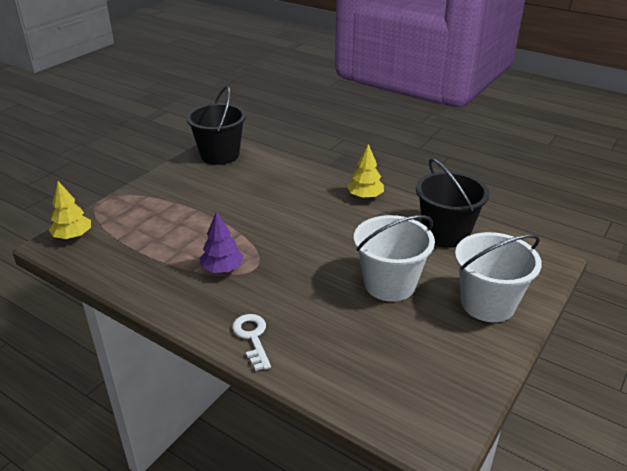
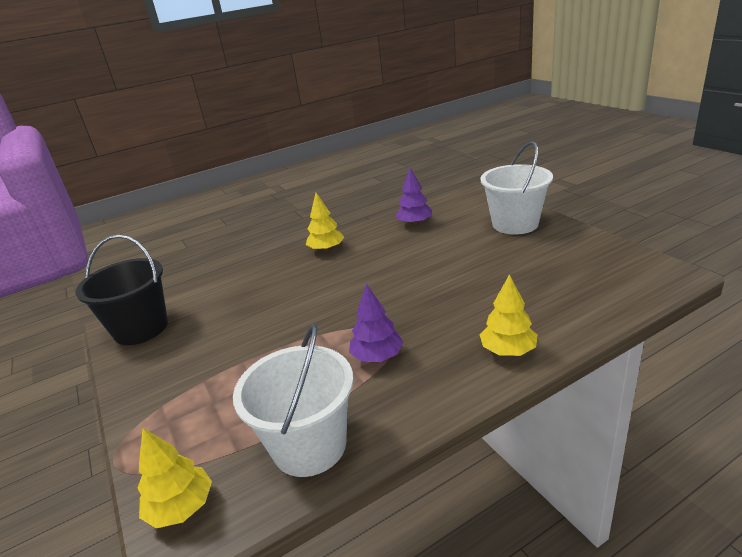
camera: 60 degrees left, 5 degrees down
(252, 337) = (508, 350): white key -> yellow tree
(389, 284) = (467, 260): white bucket -> white bucket (309, 446)
(445, 233) = (414, 223): black bucket -> purple tree

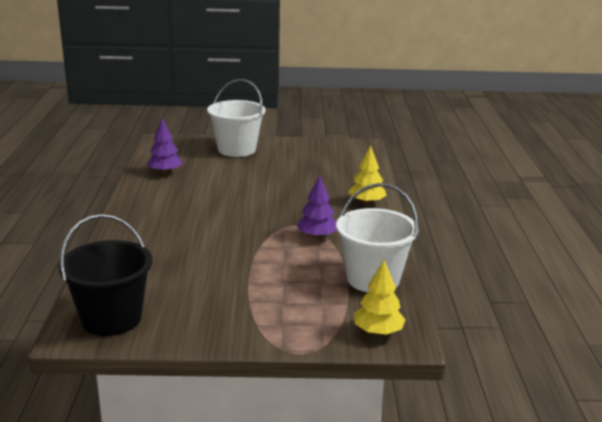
camera: 65 degrees left, 5 degrees down
(326, 249) = (135, 211): yellow tree -> none

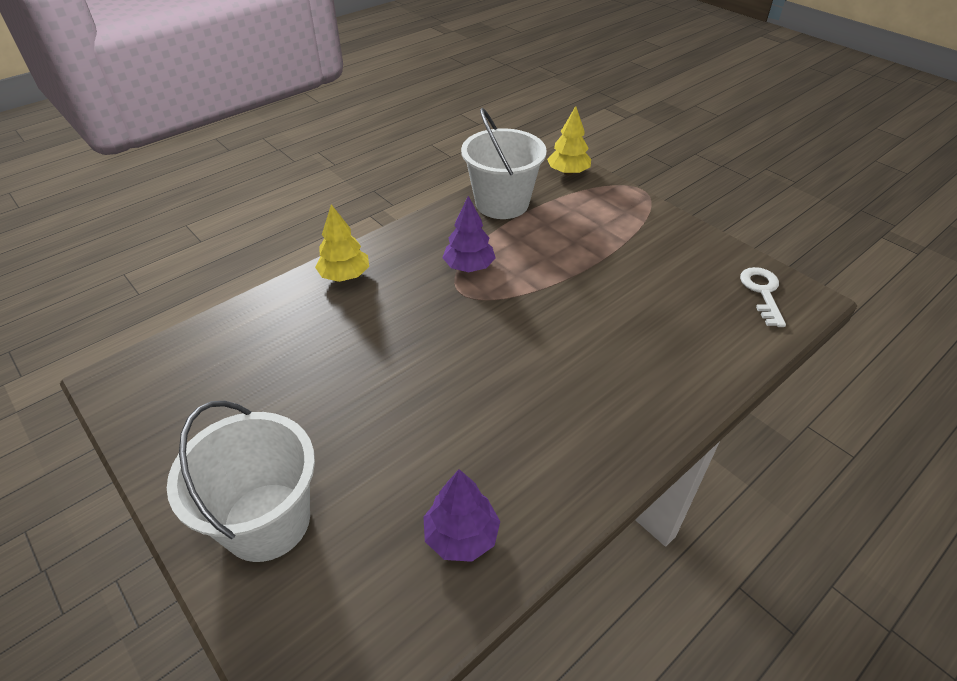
camera: 130 degrees left, 20 degrees up
(111, 319) = (762, 292): black bucket -> white key

